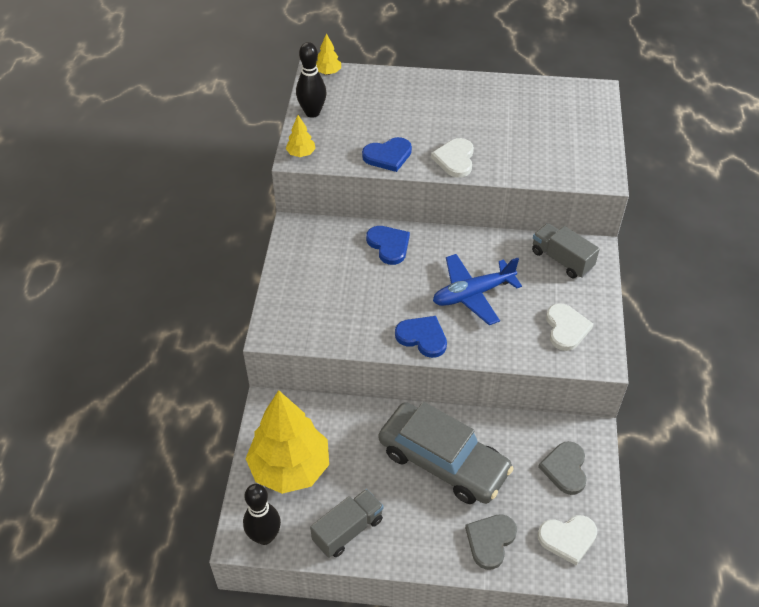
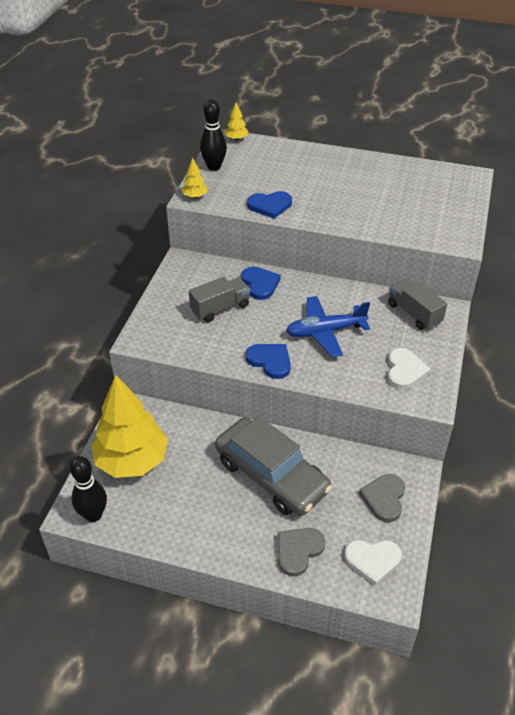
camera: 10 degrees right, 5 degrees down
(348, 530) = (169, 521): grey truck -> grey truck (220, 308)
(455, 159) = (328, 214): white heart -> none

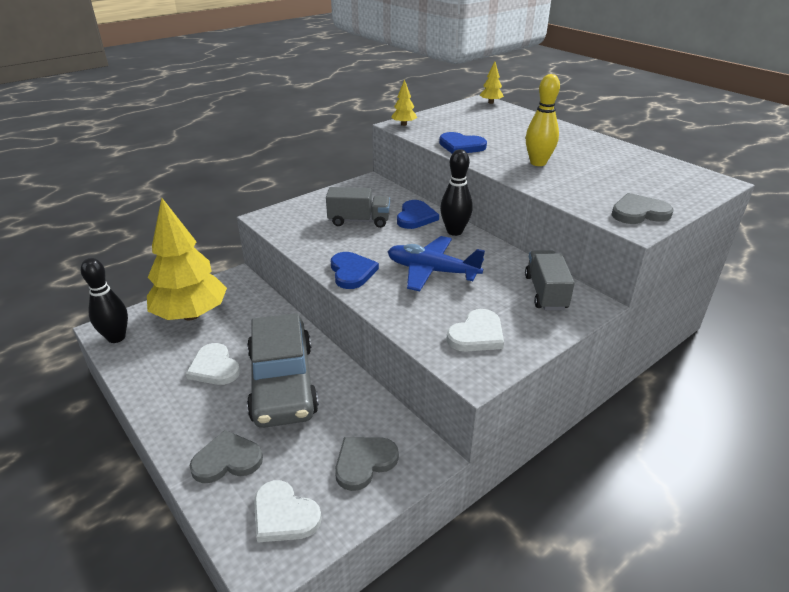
camera: 35 degrees right, 10 degrees down
(207, 493) = (214, 367): none -> white heart
(214, 167) = (446, 113): black bowling pin -> black bowling pin (454, 231)
(344, 203) = (538, 163): none -> yellow bowling pin
(452, 228) = (639, 213): none -> grey heart

